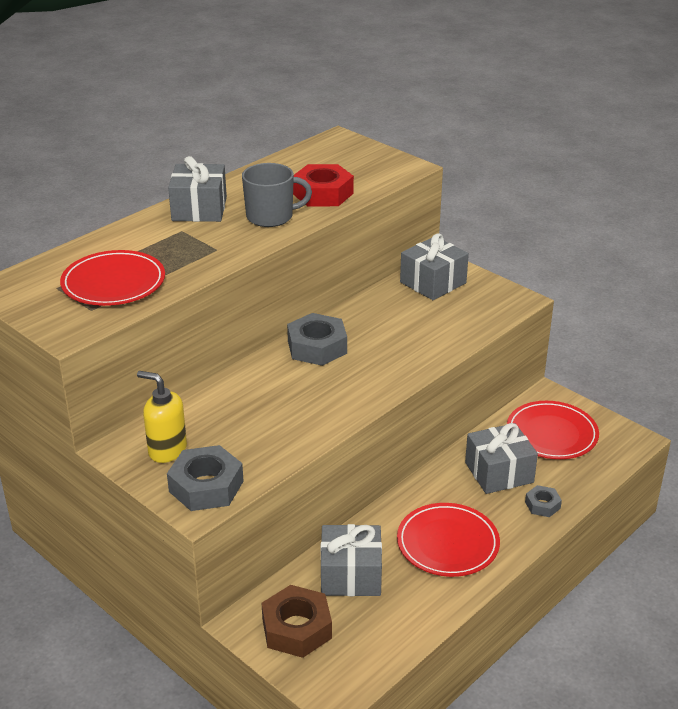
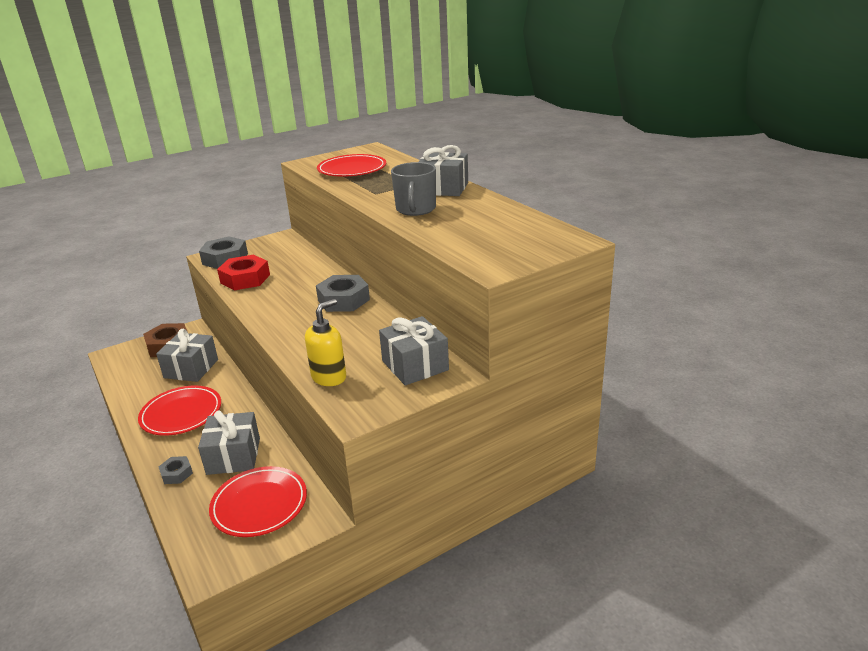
camera: 105 degrees right, 5 degrees down
(167, 450) = (269, 249): yellow soap dispenser -> yellow soap dispenser (329, 377)
(323, 193) = (448, 228): red nut -> red nut (245, 279)

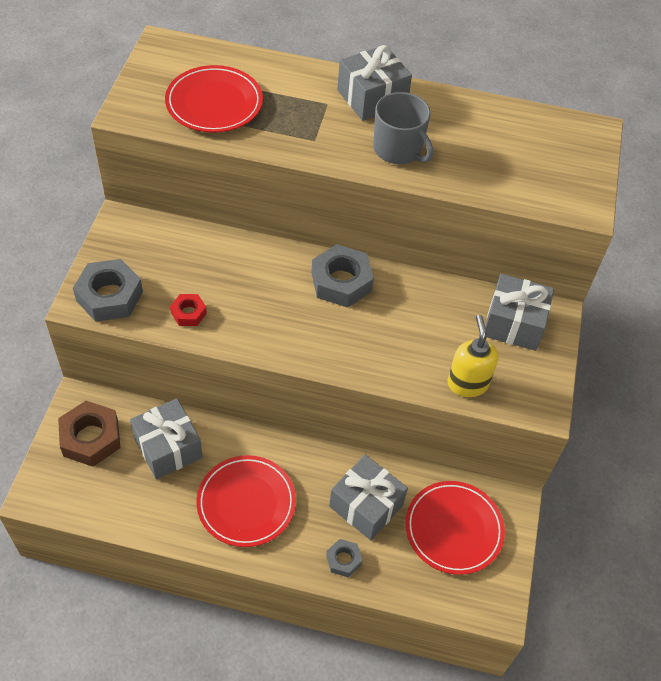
camera: 50 degrees left, 25 degrees up
(245, 279) = (188, 313): red nut -> red nut, size x0.54

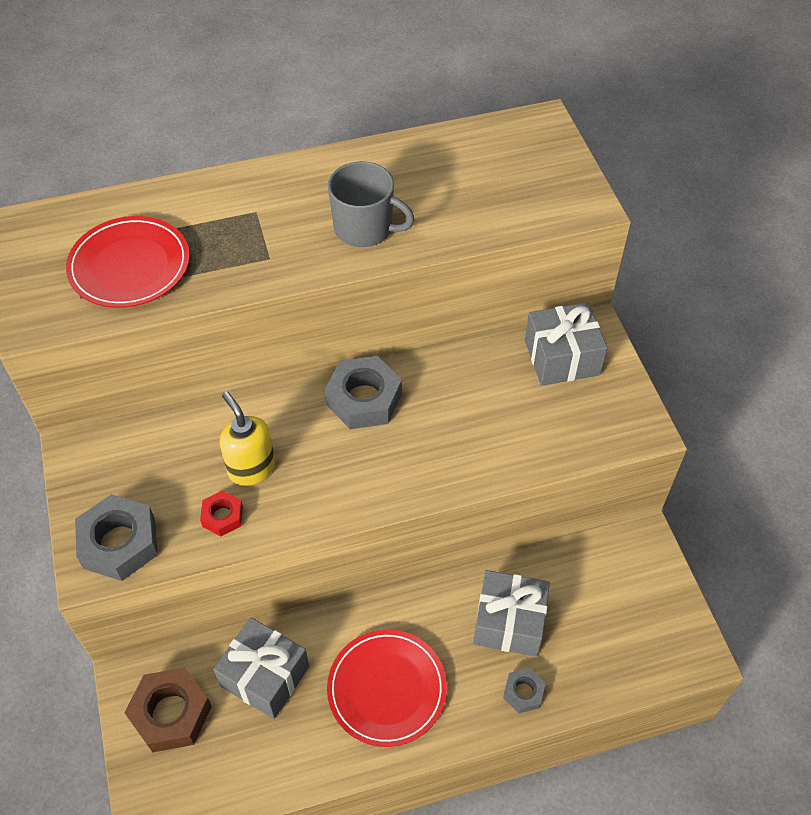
camera: 25 degrees left, 0 degrees up
(372, 97) = (299, 184): grey gift -> none
(453, 529) = (607, 598): red plate -> none
(467, 383) = (558, 442): yellow soap dispenser -> yellow soap dispenser (251, 468)

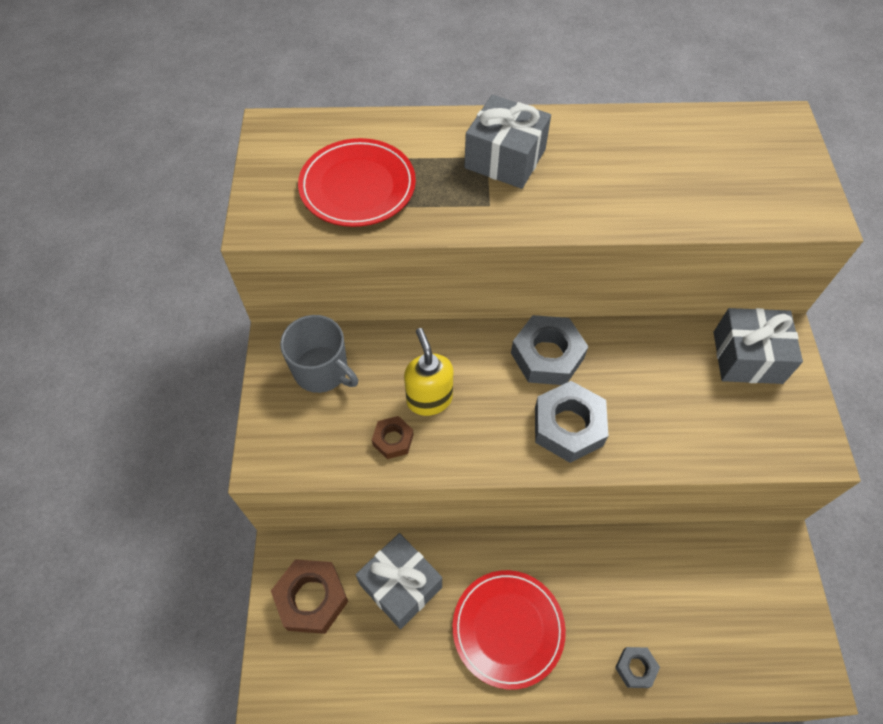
camera: 15 degrees right, 5 degrees up
(119, 543) = (295, 442): grey nut -> grey nut (568, 426)
(222, 516) = (393, 440): red nut -> brown nut
(365, 229) = (588, 194): grey mug -> grey mug (322, 371)
(509, 622) = (635, 594): grey gift -> grey gift (505, 159)

